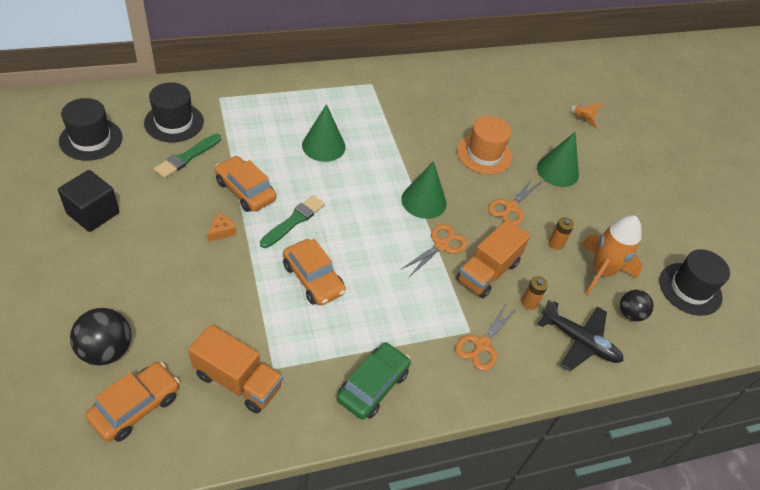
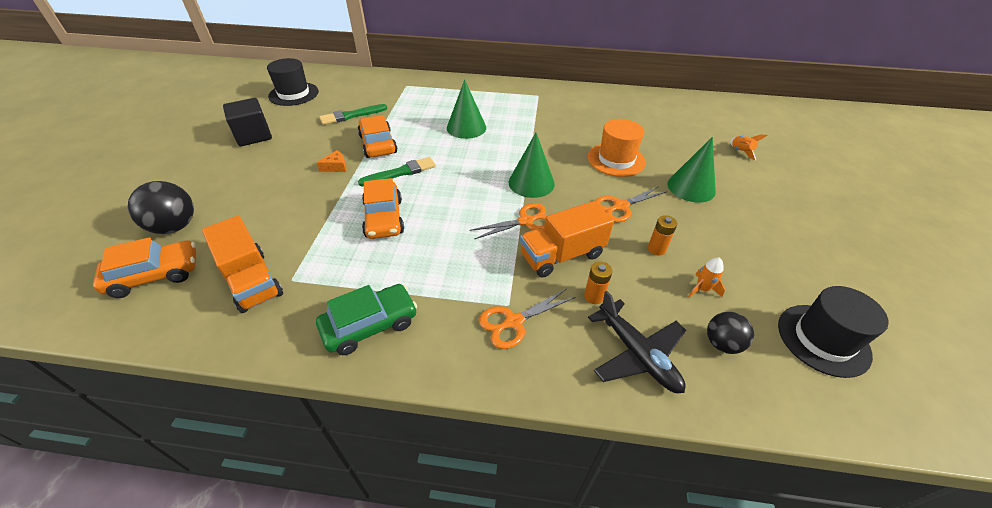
camera: 30 degrees right, 5 degrees down
(174, 122) = (360, 94): black hat -> none
(601, 271) = (702, 289): orange rocket -> orange rocket, size x0.44

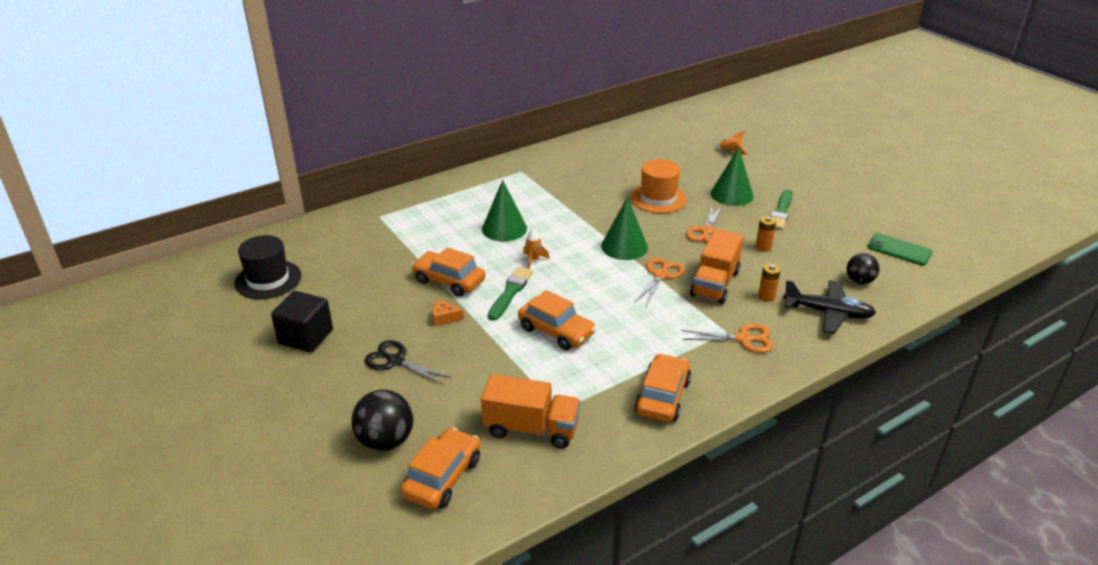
camera: 40 degrees left, 10 degrees down
(267, 178) = (396, 361): none -> black scissors
(336, 167) = (445, 318): orange cheese -> orange cheese turned 105 degrees counterclockwise
(351, 115) = (375, 270): green brush -> green brush (781, 212)
(370, 325) = (662, 397): green car -> orange car
(513, 322) = (743, 339): orange scissors -> orange scissors turned 105 degrees counterclockwise
(702, 289) = (815, 257): orange rocket -> orange rocket (533, 260)
(823, 339) = (899, 250): black hat -> green phone

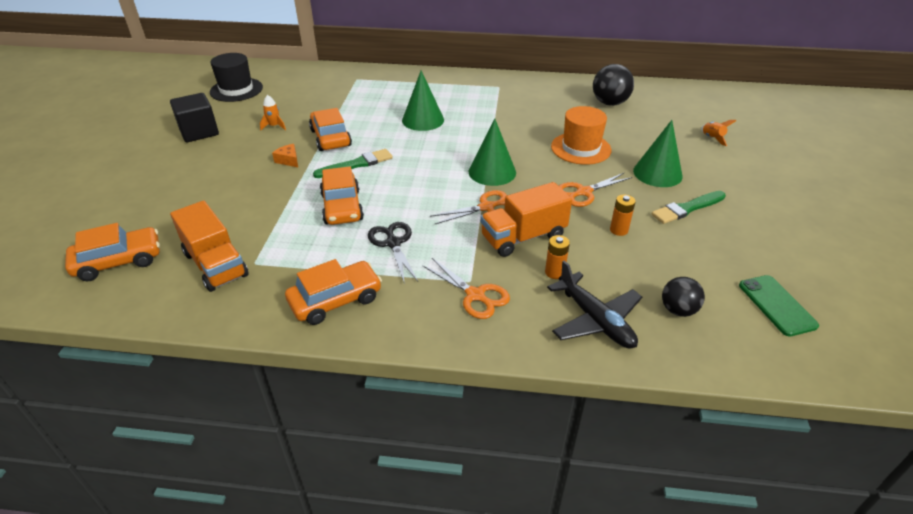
camera: 40 degrees right, 5 degrees up
(385, 441) = (131, 218): black ball -> black ball (609, 103)
(396, 361) = (218, 172): black scissors -> black scissors (393, 243)
(533, 260) = (408, 150): orange rocket -> orange rocket (274, 126)

